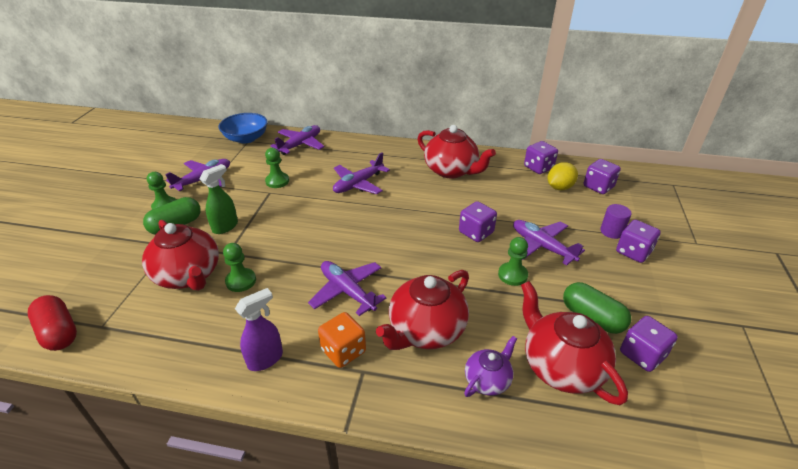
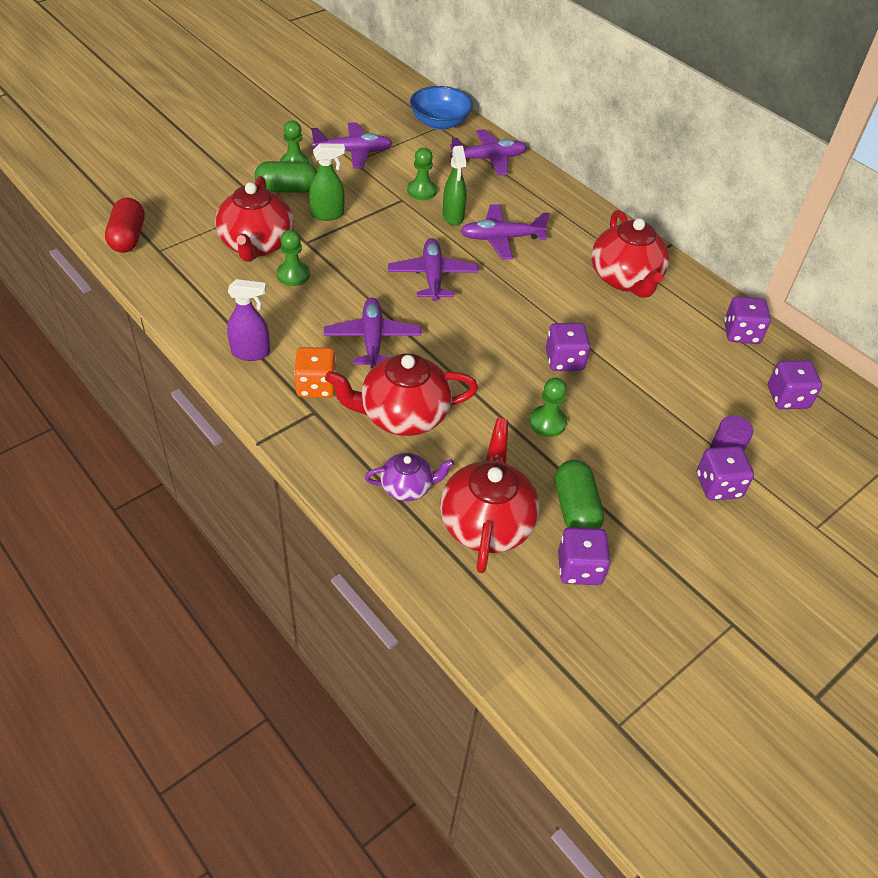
camera: 35 degrees right, 10 degrees up
(314, 186) = (453, 217): none -> green spray bottle
(542, 246) = (618, 416): purple plane -> purple plane (432, 276)
(559, 187) = (734, 370): yellow lemon -> none

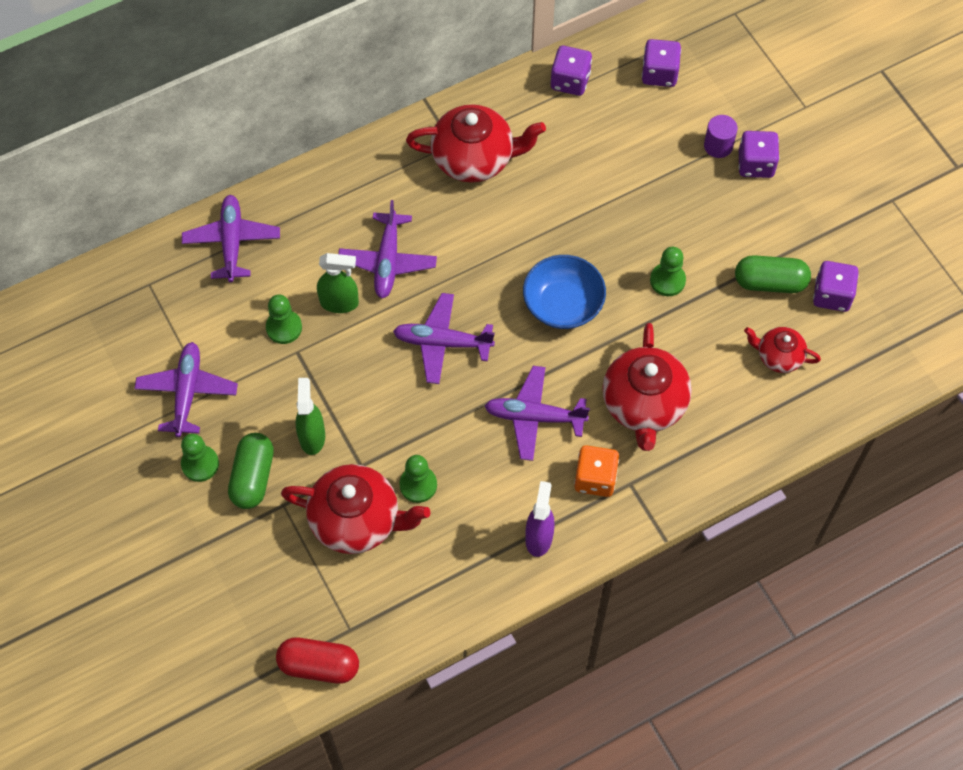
camera: 75 degrees left, 15 degrees up
(407, 487) = (733, 414): purple teapot -> none
(440, 122) = (140, 282): blue bowl -> blue bowl (563, 304)
(486, 522) = (778, 356): red teapot -> red teapot, size x0.55
(564, 360) = (587, 246): purple dice -> none

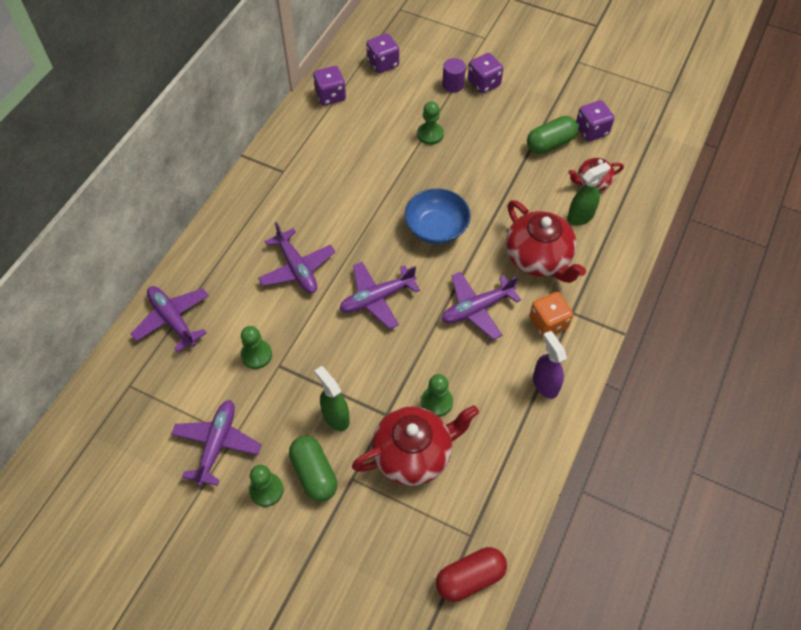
camera: 35 degrees left, 5 degrees down
(187, 392) = (217, 444): purple plane -> purple plane turned 45 degrees clockwise
(340, 303) = (284, 314): green spray bottle -> green spray bottle (580, 217)
(474, 158) = (305, 172): red teapot -> none
(667, 280) = (489, 177): green pawn -> green pawn (430, 134)

